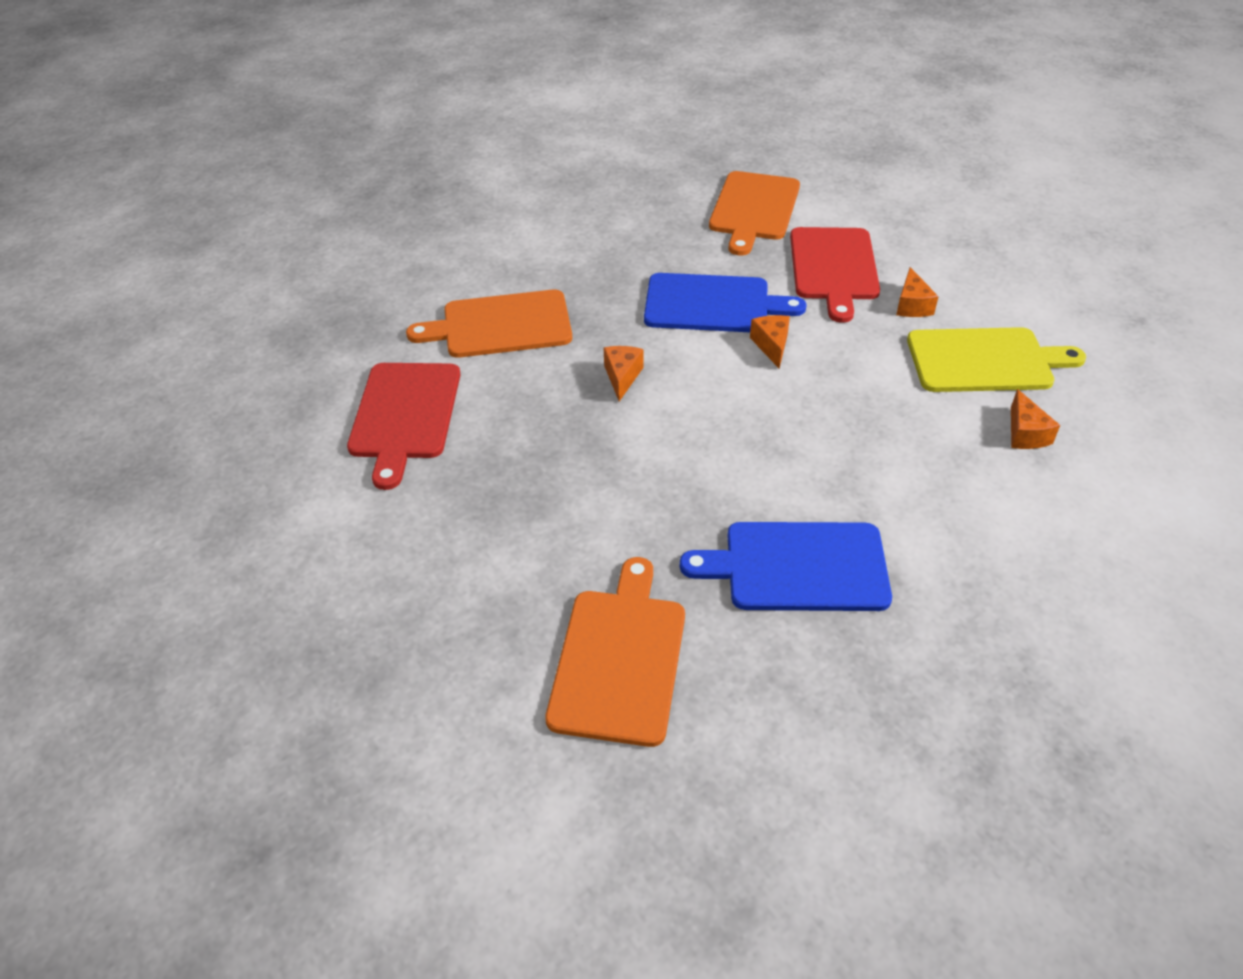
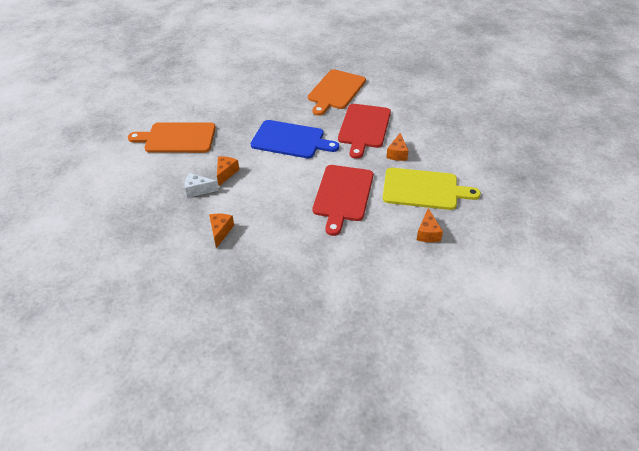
camera: 10 degrees right, 0 degrees up
(405, 415) = (109, 179): red cutting board -> red cutting board (343, 195)
(585, 413) = (198, 190): none -> white cheese
(619, 659) = (156, 323): orange cutting board -> none
(771, 346) = (311, 166): orange cheese -> orange cheese (220, 231)
(798, 567) = (271, 288): blue cutting board -> none

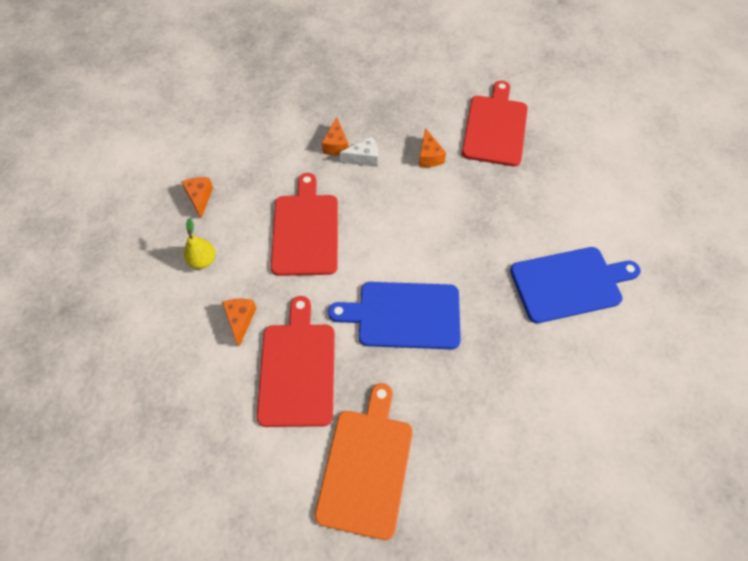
camera: 165 degrees right, 15 degrees up
(147, 245) = (495, 127): none -> red cutting board
(177, 138) = (569, 283): orange cutting board -> blue cutting board
(198, 190) = (485, 203): white cheese -> white cheese (364, 158)
(226, 173) = (465, 235): orange cheese -> orange cheese (336, 145)
(423, 189) = (203, 260): yellow cutting board -> yellow pear

